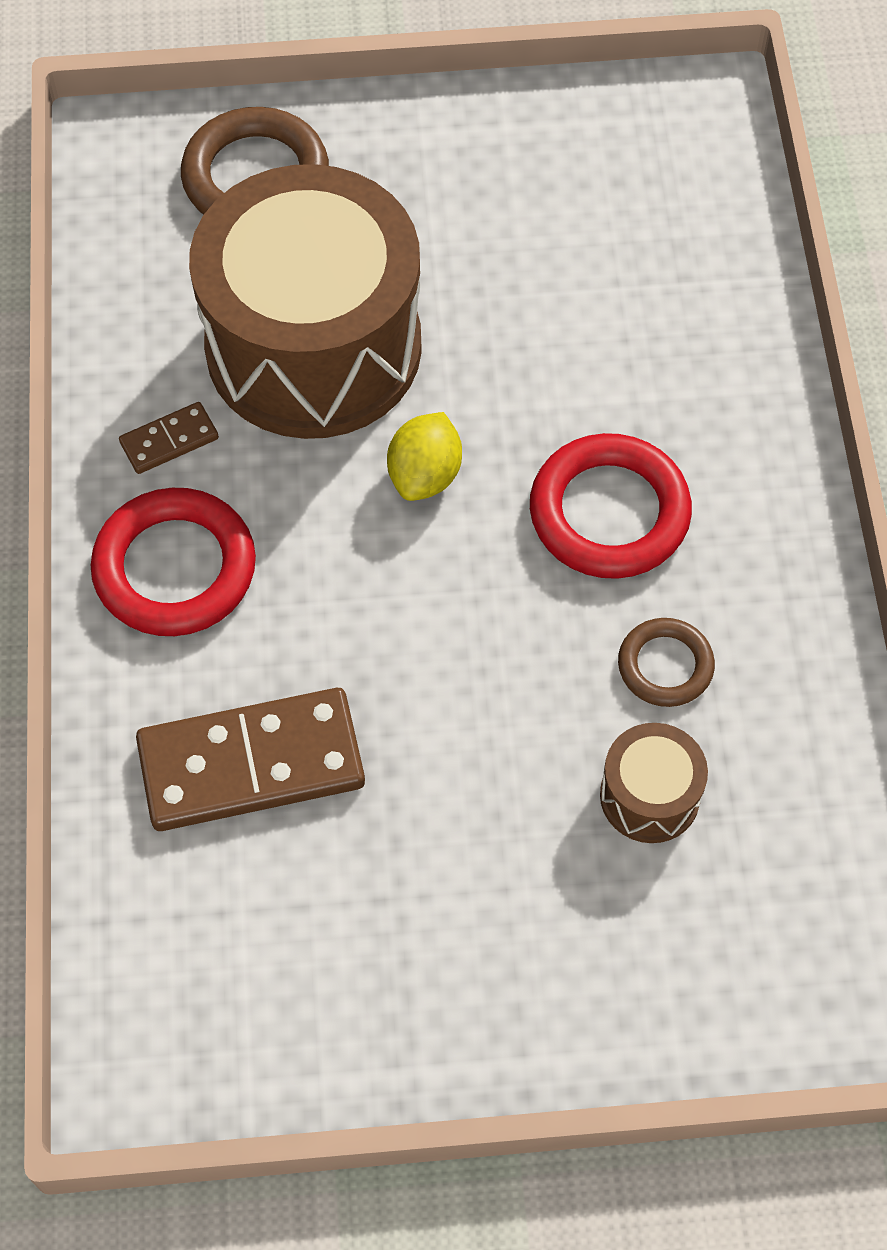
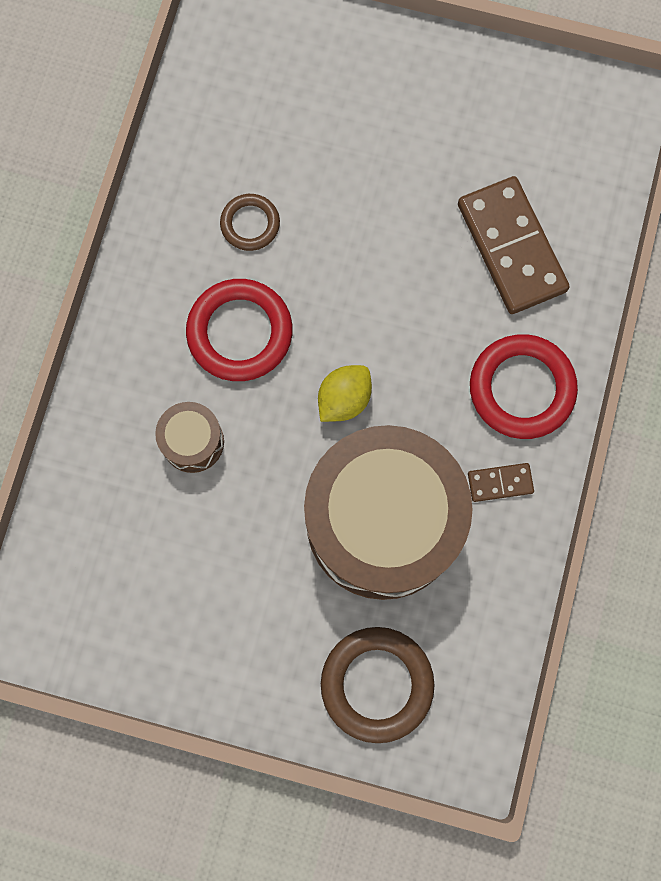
camera: 160 degrees left, 15 degrees up
(251, 764) = (511, 247): brown domino -> brown domino turned 60 degrees clockwise
(649, 796) = (293, 153): brown drum -> brown drum (193, 442)

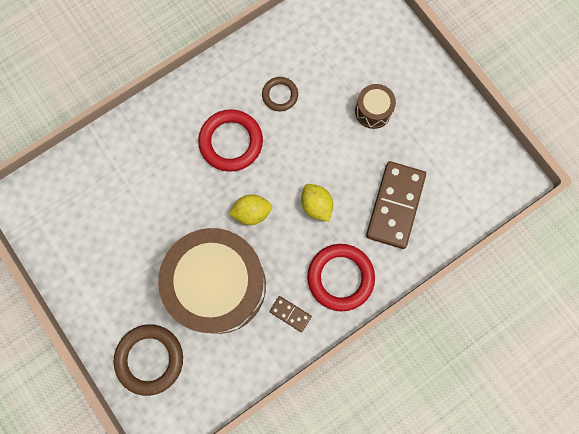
camera: 40 degrees right, 0 degrees up
(193, 442) = (166, 175): brown drum -> brown drum (373, 111)
(416, 325) = (316, 205): none -> yellow lemon

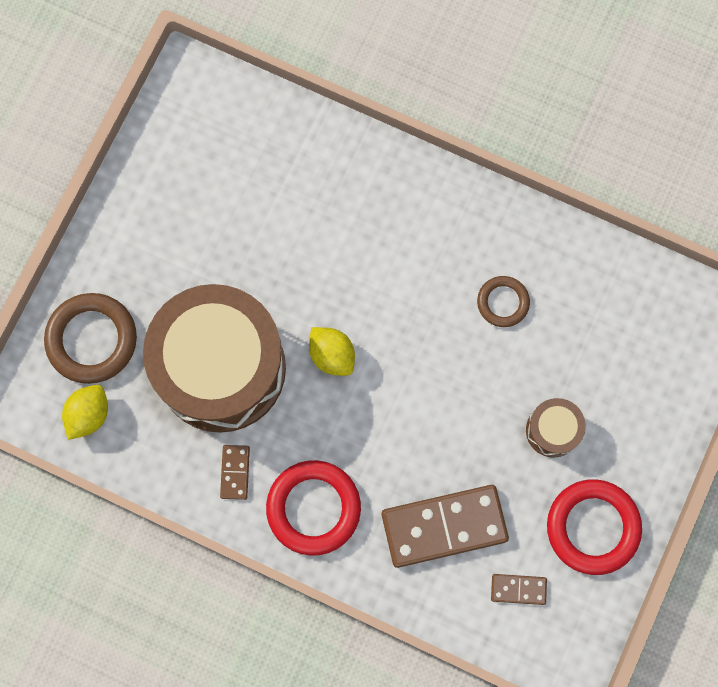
camera: 60 degrees right, 0 degrees up
(231, 142) = (406, 278): red ring -> red ring (592, 527)
(316, 205) = (386, 428): yellow lemon -> yellow lemon (89, 414)
(456, 184) = (518, 589): none -> brown domino

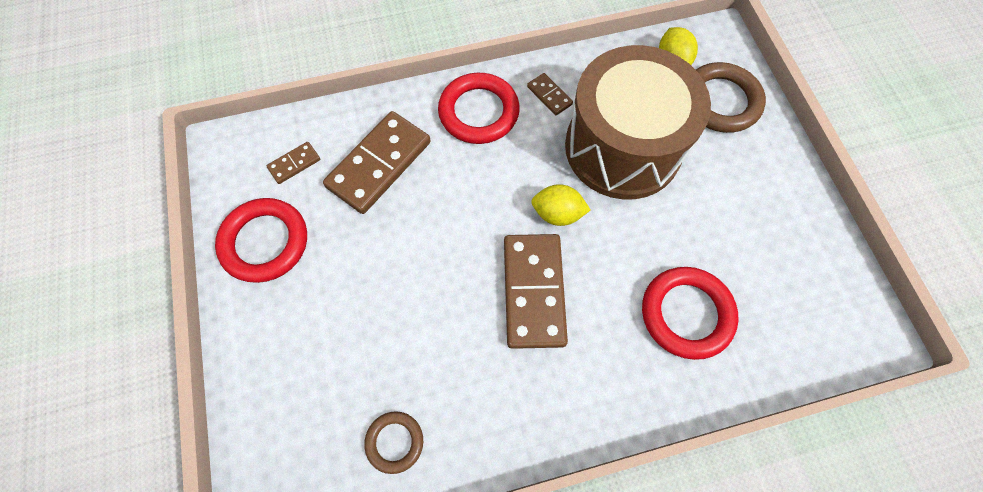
camera: 140 degrees right, 10 degrees down
(309, 199) = (686, 314): none -> red ring
(408, 308) = (533, 291): none -> brown domino
(503, 302) = (463, 358): brown ring -> brown ring (394, 442)
(552, 430) = (346, 288): brown drum -> none

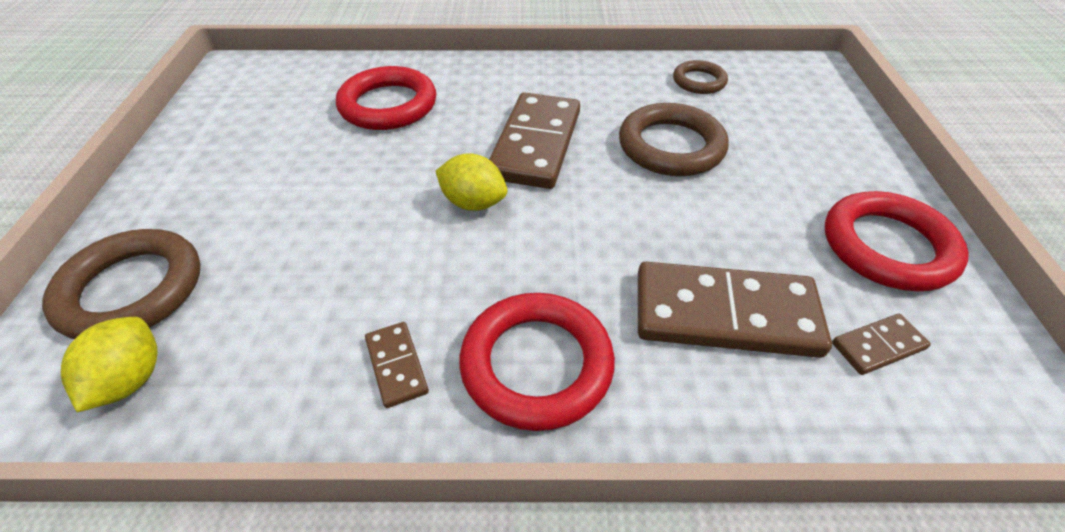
camera: 165 degrees left, 20 degrees down
(379, 164) = (725, 314): brown domino -> brown domino turned 45 degrees clockwise
(418, 318) = (671, 146): none -> brown ring
(623, 147) = (334, 258): brown drum -> none

